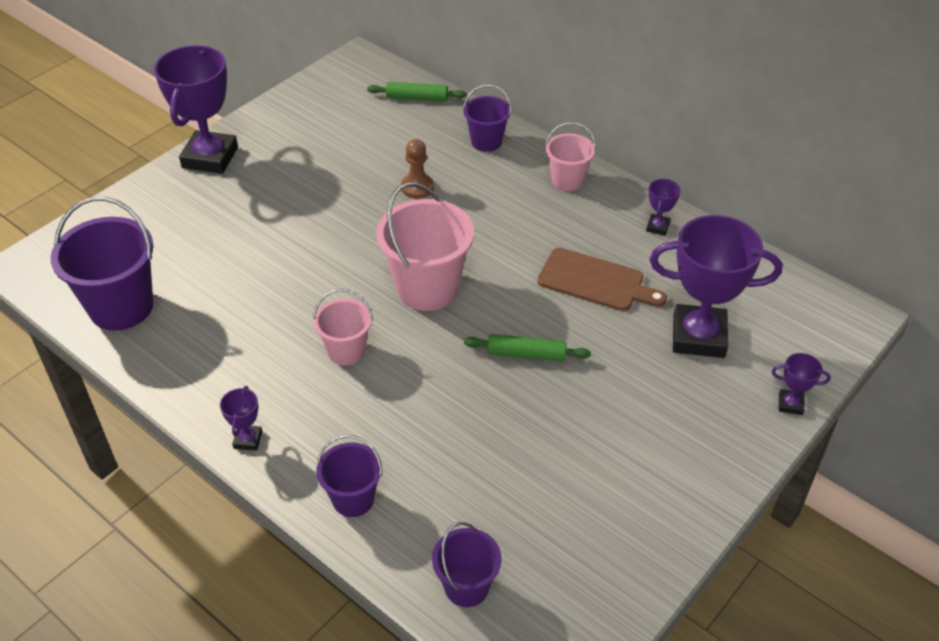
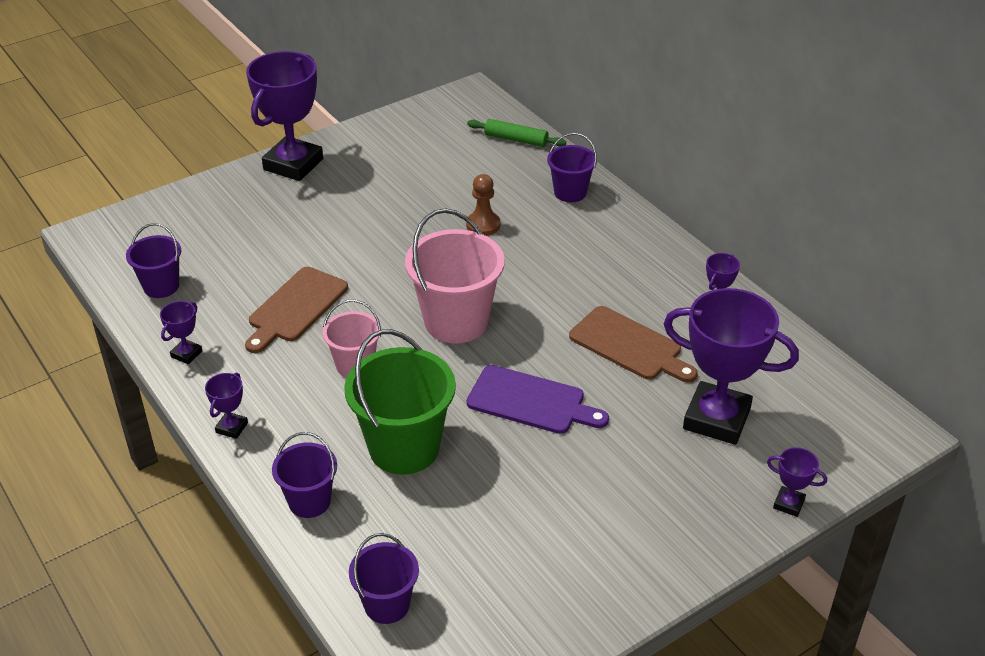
camera: 15 degrees right, 5 degrees down
(121, 307) = (161, 286): purple bucket -> purple bucket, size x0.57
(173, 373) = (186, 354): none -> purple trophy
(266, 303) = (295, 307): none -> brown cutting board
(424, 424) = (404, 448): none -> green bucket
(526, 354) = (531, 401): green rolling pin -> purple cutting board
(567, 180) = (639, 243): pink bucket -> none

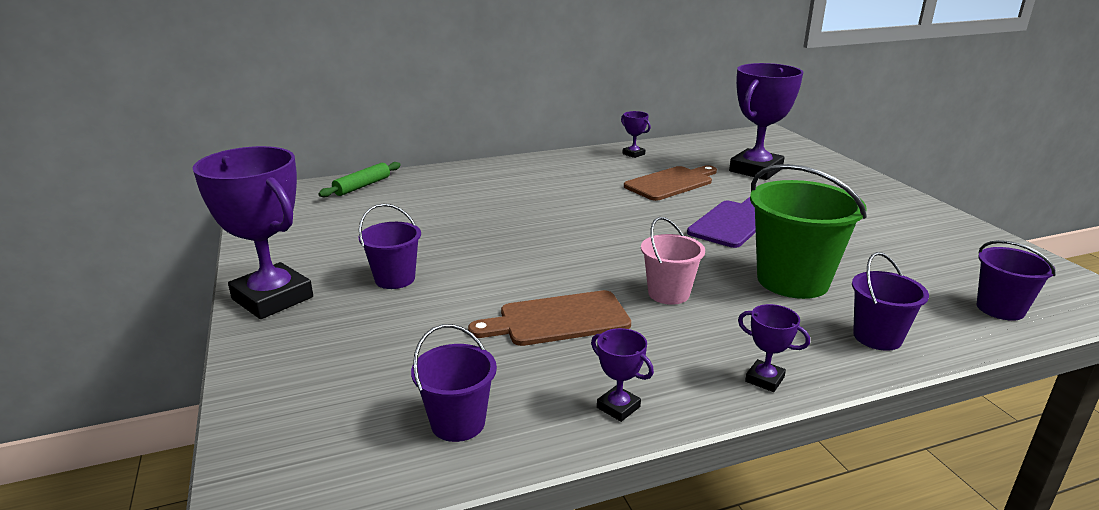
camera: 75 degrees left, 15 degrees down
(295, 307) = (558, 319): brown cutting board -> brown cutting board turned 120 degrees clockwise
(456, 321) = (617, 239): pink bucket -> none
(483, 225) = (481, 213): brown pawn -> none
(570, 192) = (462, 177): purple bucket -> purple bucket (395, 279)
(788, 504) = (836, 164): purple trophy -> none

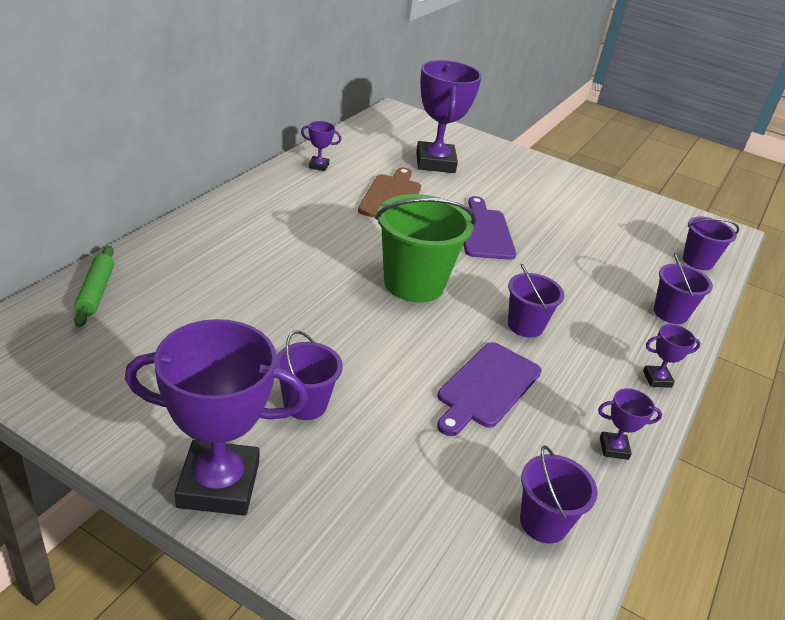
camera: 45 degrees left, 10 degrees up
(558, 319) = (487, 387): brown cutting board -> purple cutting board
(668, 293) = (525, 325): pink bucket -> purple bucket
(792, 281) = (580, 280): green bucket -> green bucket (414, 284)

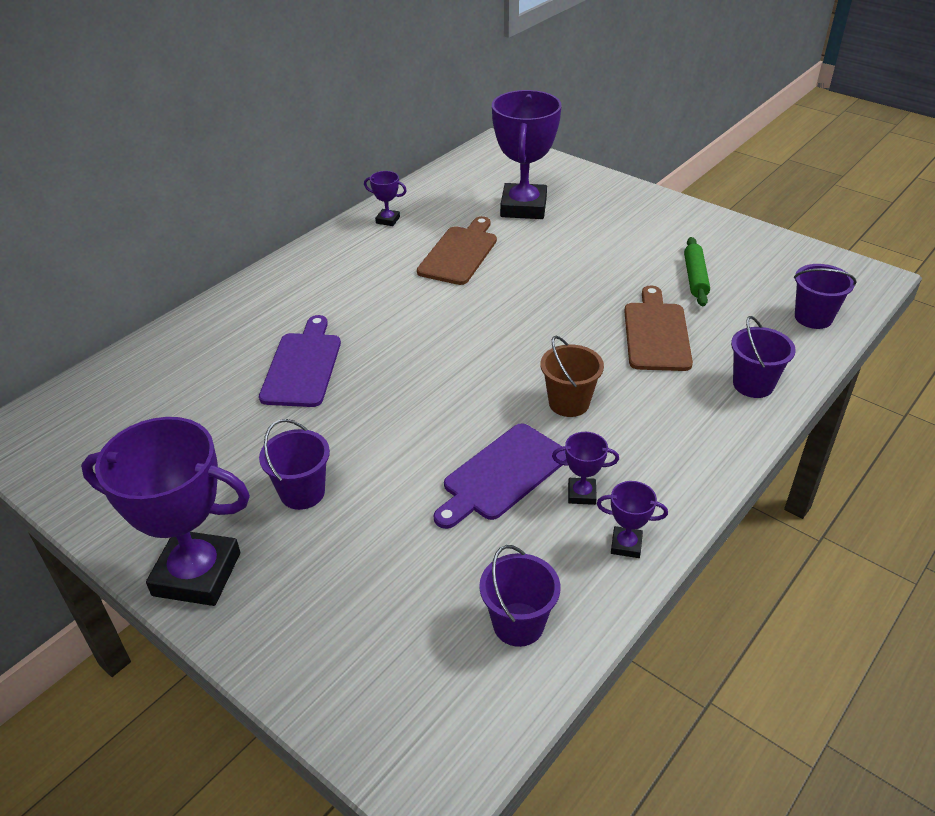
camera: 15 degrees right, 5 degrees up
(96, 292) = (125, 374): green rolling pin -> green rolling pin (695, 277)
(414, 284) = (455, 356): green bucket -> none
(484, 231) = (555, 290): purple cutting board -> purple cutting board (303, 366)
(525, 325) = (569, 403): purple bucket -> brown bucket
(579, 269) = (656, 333): none -> brown cutting board
(657, 379) = (707, 465): purple trophy -> purple trophy (581, 494)

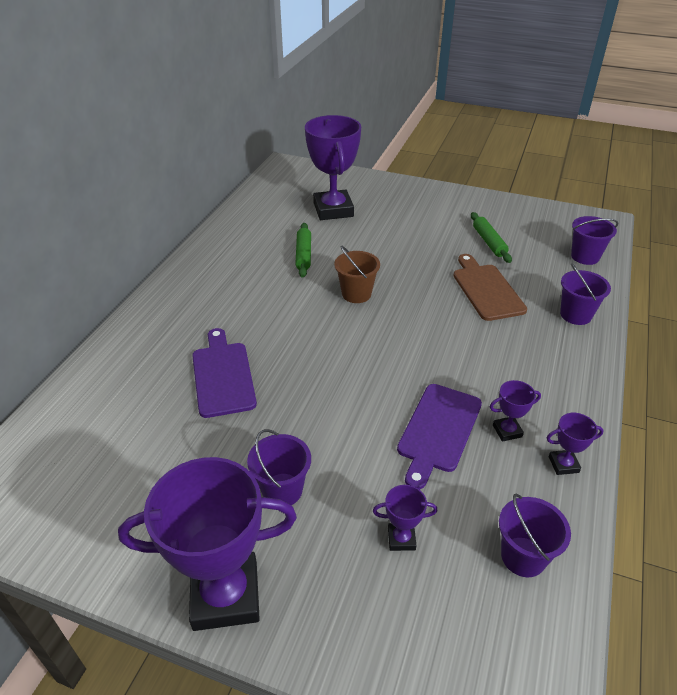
camera: 20 degrees left, 0 degrees up
(388, 220) = (230, 237): purple trophy -> purple trophy (401, 539)
(459, 253) = (303, 254): brown cutting board -> green rolling pin
(569, 403) = (455, 359): brown bucket -> brown bucket (356, 294)

